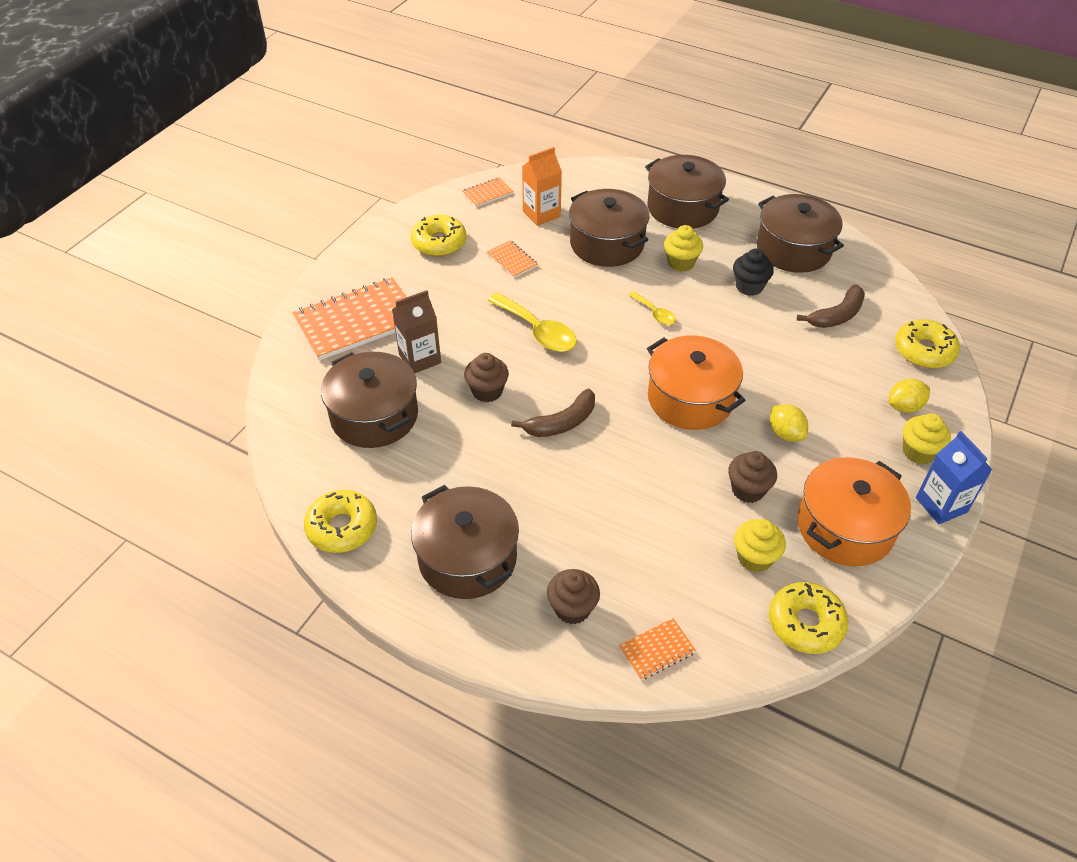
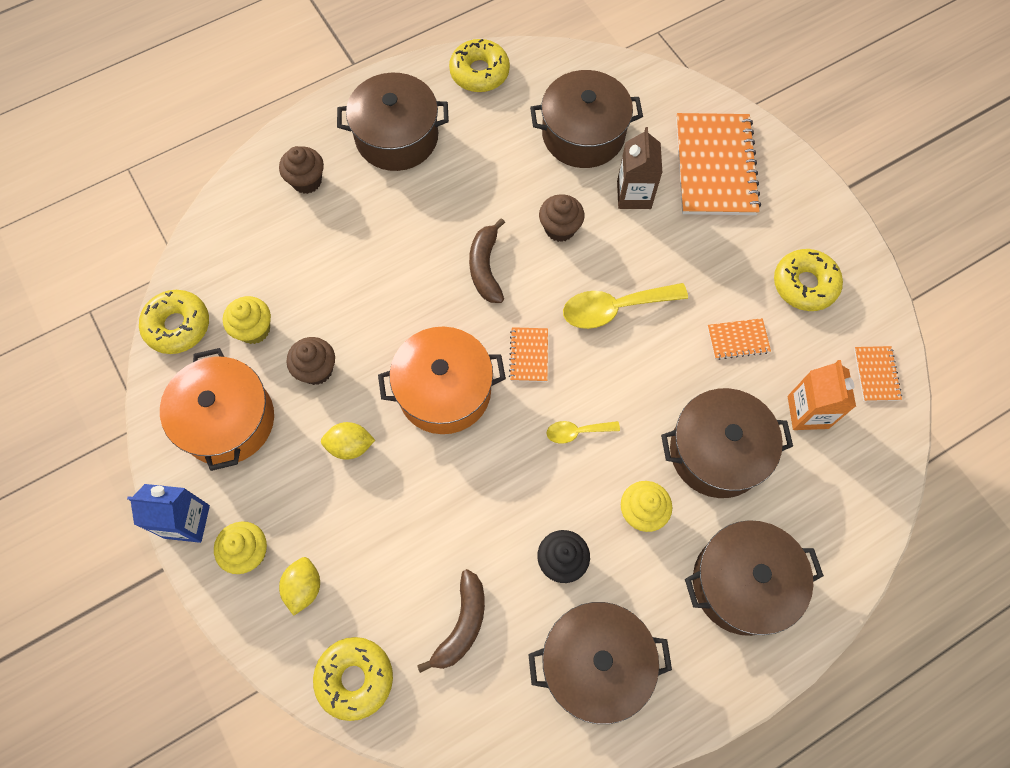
camera: 120 degrees right, 20 degrees up
(657, 650) = (236, 215): orange notebook -> orange notebook (529, 355)
(837, 315) = (462, 624): brown banana -> brown banana turned 150 degrees counterclockwise

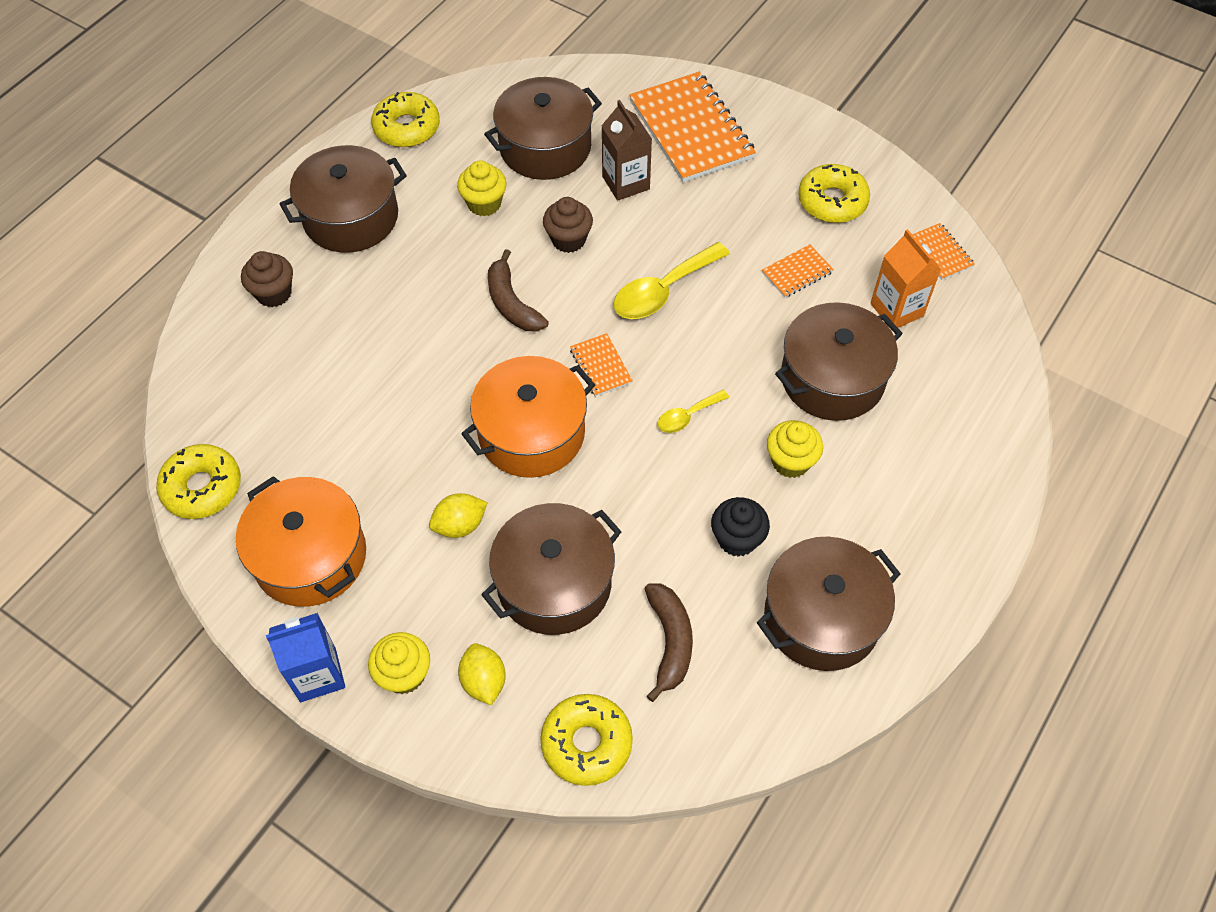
camera: 25 degrees left, 10 degrees down
(254, 329) = (292, 457): yellow cupcake -> yellow cupcake (484, 204)
(316, 370) = (383, 468): brown cupcake -> none
(742, 583) = (920, 483): brown pot -> brown pot (554, 583)

